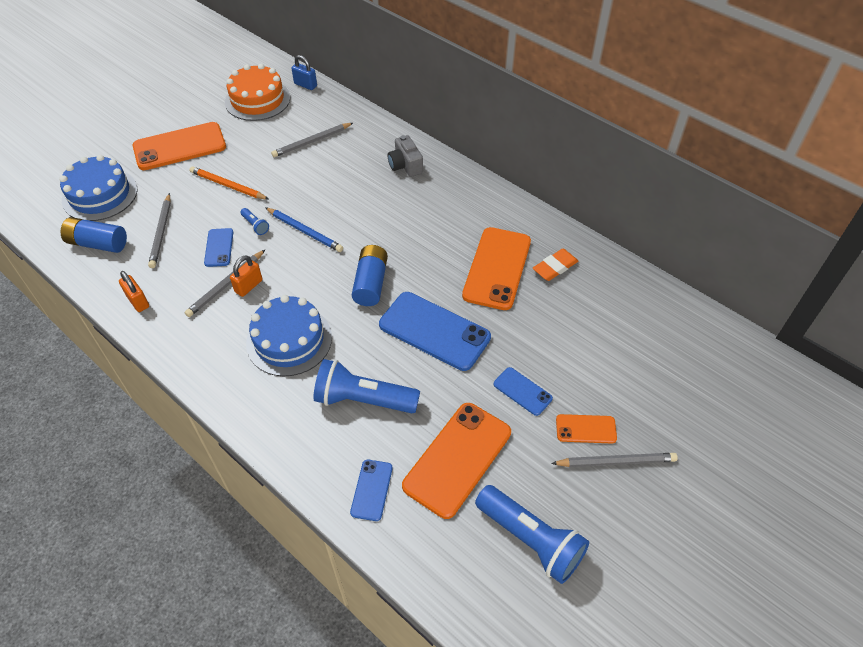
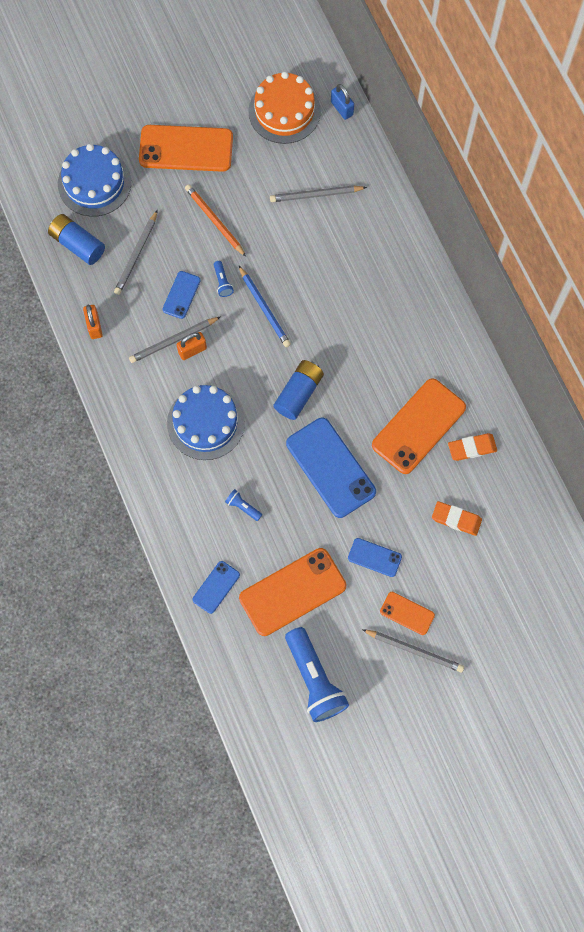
camera: 25 degrees right, 20 degrees up
(363, 399) = (243, 507): blue flashlight -> blue flashlight, size x0.43
(405, 165) = (393, 266): grey camera -> none
(522, 391) = (374, 557): blue phone -> blue phone turned 45 degrees counterclockwise
(578, 328) = (456, 519): none -> orange eraser

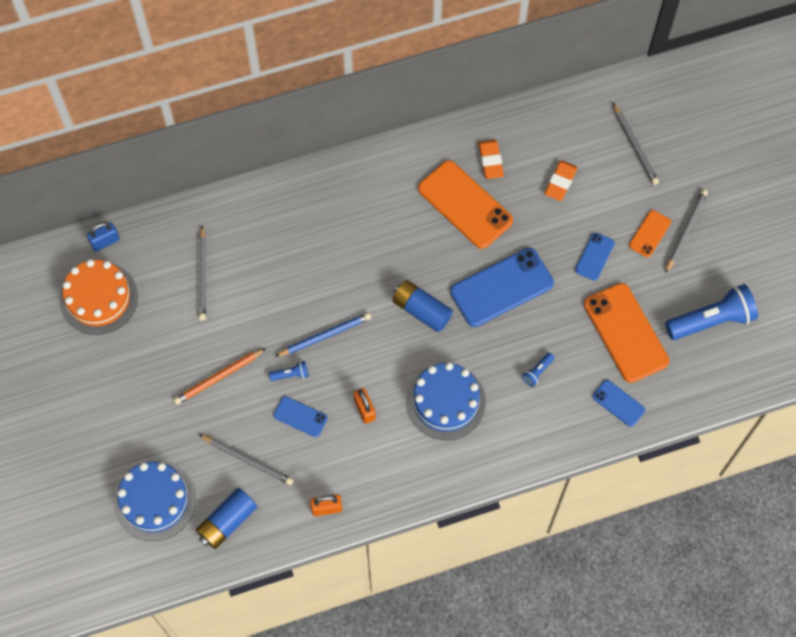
camera: 85 degrees left, 5 degrees down
(173, 340) = (351, 428): grey pencil -> grey pencil (634, 146)
(186, 148) = (127, 401): orange phone -> none

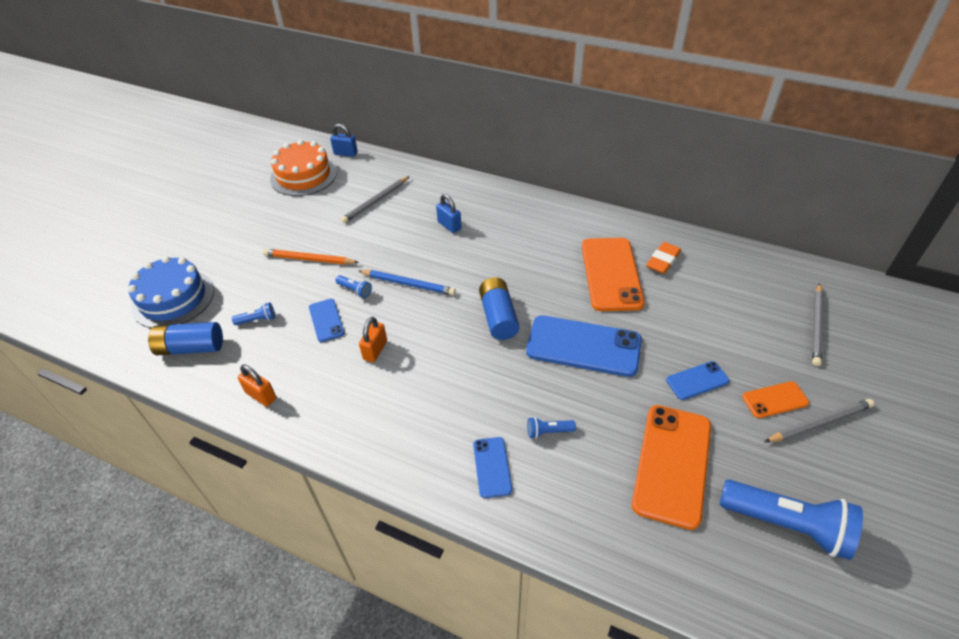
camera: 45 degrees right, 20 degrees down
(247, 460) = (257, 320): grey pencil -> blue flashlight
(295, 253) = (449, 225): none -> blue padlock
(445, 401) = (443, 393): blue cake -> none
(560, 182) = (714, 308): orange eraser -> none
(618, 403) = (604, 522): blue phone -> blue phone (492, 467)

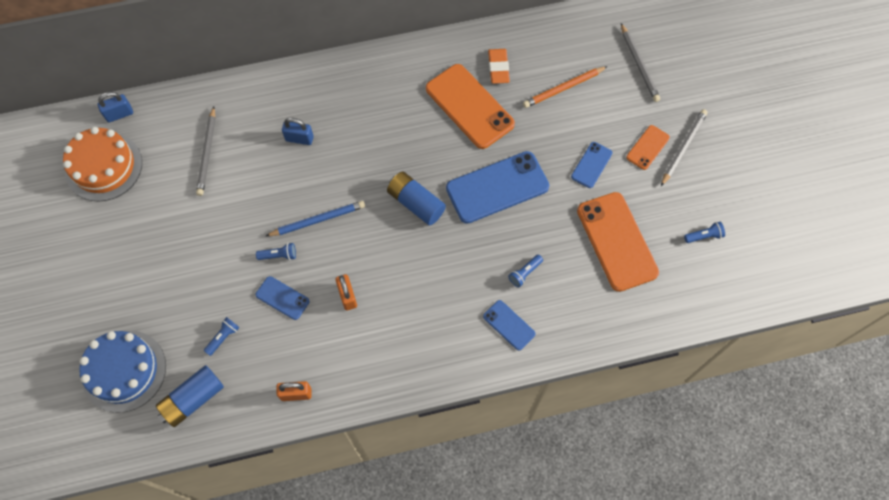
camera: 40 degrees left, 20 degrees up
(309, 259) = (207, 252): orange pencil -> orange pencil (563, 88)
(786, 524) = (704, 236): blue flashlight -> blue flashlight, size x0.43

